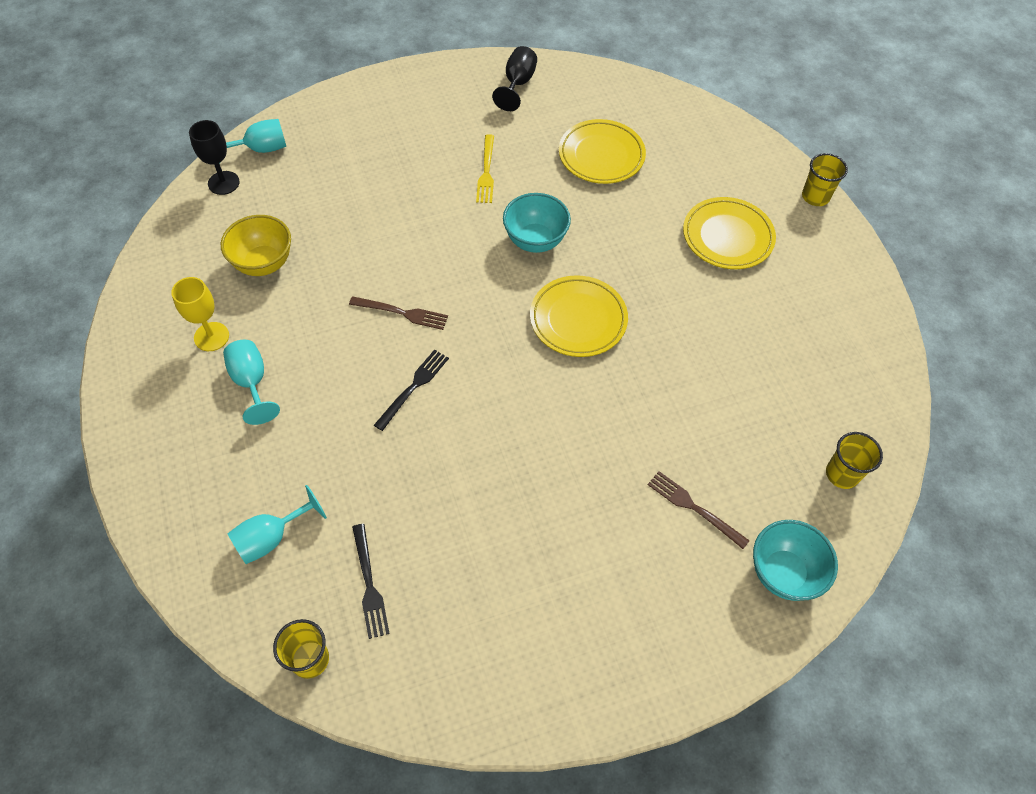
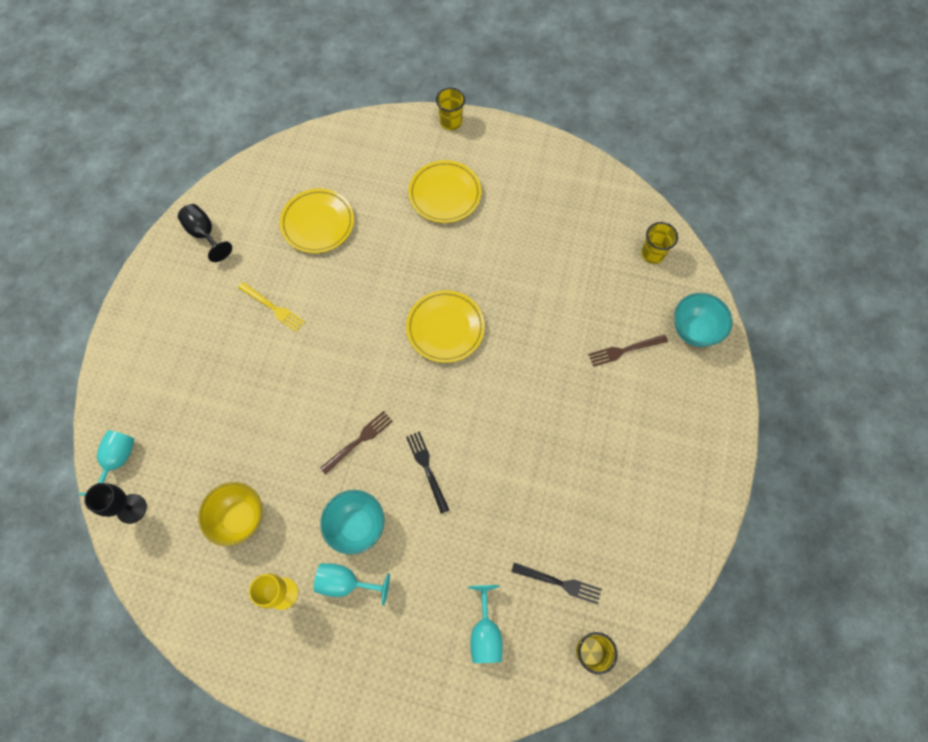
camera: 55 degrees left, 10 degrees up
(535, 241) = (360, 314): turquoise bowl -> turquoise bowl (357, 526)

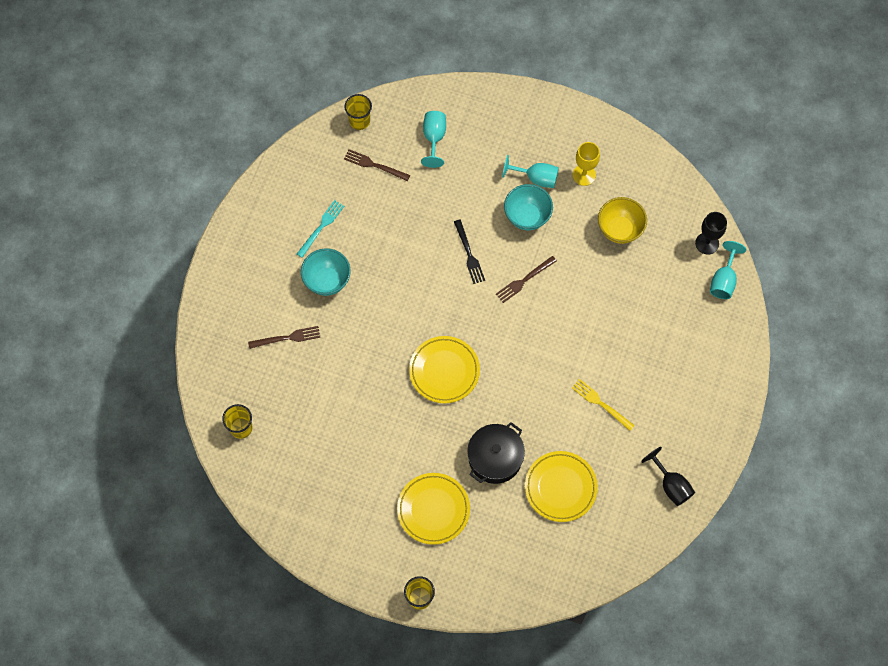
camera: 175 degrees left, 0 degrees up
(385, 245) = (495, 458): none -> black pot
(559, 583) = (374, 165): black fork -> brown fork
(612, 489) = (321, 227): none -> turquoise fork
(694, 330) = (221, 351): turquoise bowl -> turquoise bowl (327, 281)

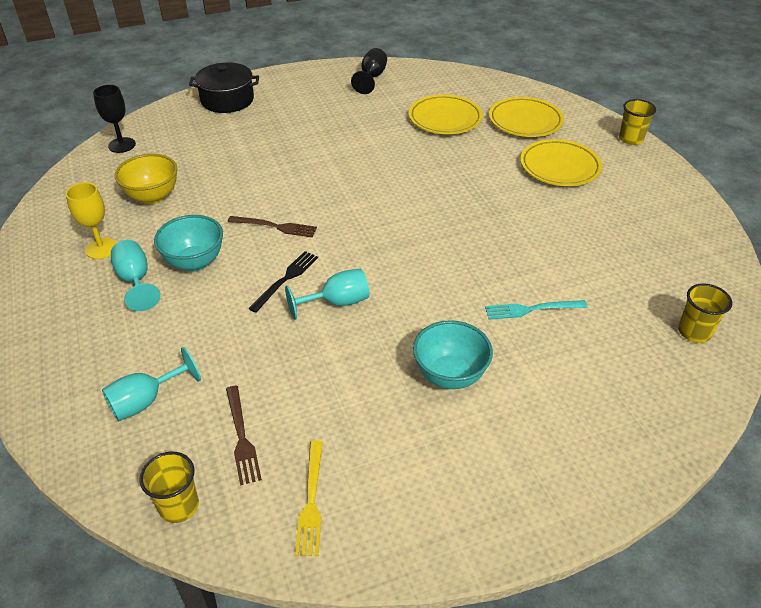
camera: 130 degrees left, 25 degrees down
(287, 338) = (557, 363): brown fork -> none
(321, 227) = (387, 431): turquoise fork -> turquoise fork (531, 309)
(444, 371) = (434, 226): yellow plate -> yellow plate (525, 121)
(495, 458) = (469, 159): black pot -> black pot (227, 100)
(601, 403) = (348, 132): yellow fork -> yellow fork (311, 501)
(723, 280) = (155, 123): turquoise goblet -> turquoise goblet (337, 302)

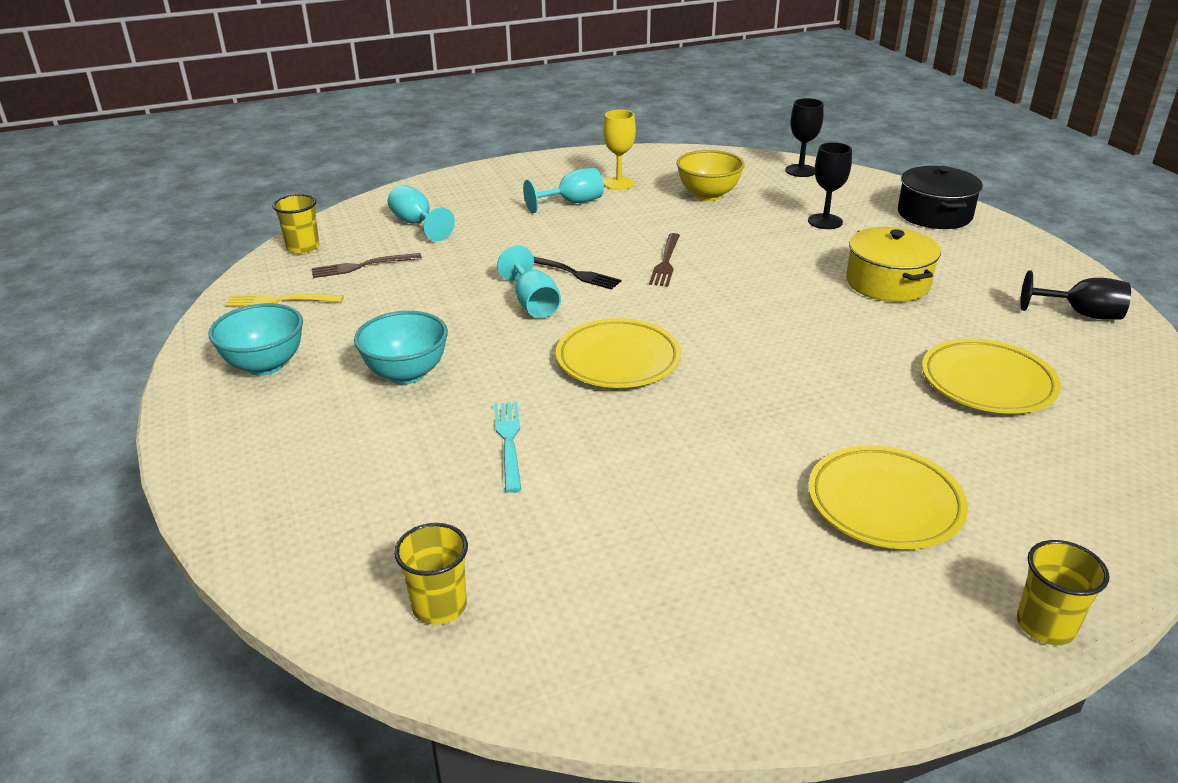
camera: 90 degrees right, 10 degrees down
(195, 262) = (600, 226): turquoise bowl -> turquoise bowl (265, 365)
(224, 145) = (825, 221): none -> black goblet
(325, 133) = (888, 283): none -> yellow pot
(525, 121) = (1033, 473): yellow plate -> yellow plate (618, 360)

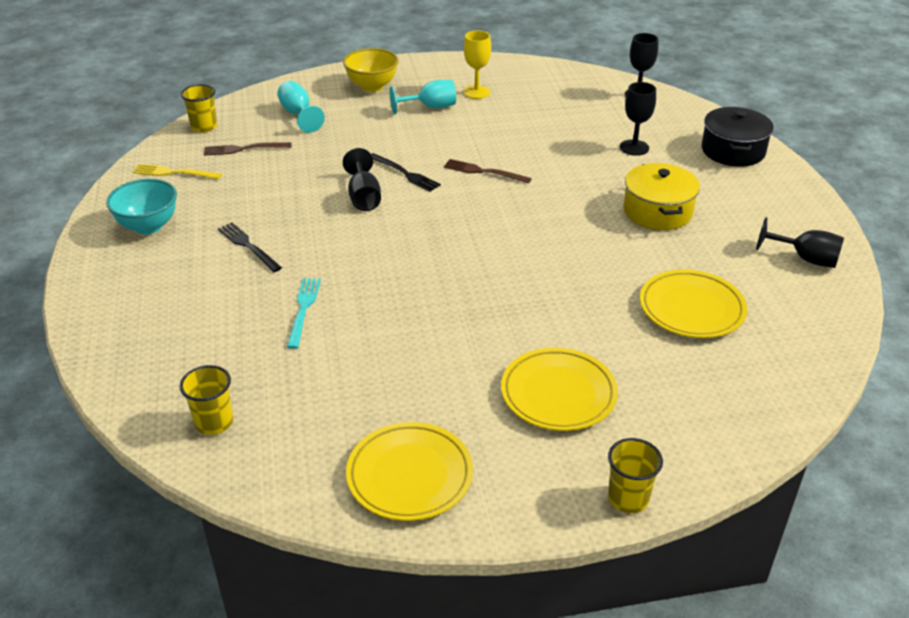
camera: 10 degrees right, 5 degrees up
(406, 374) = (248, 246): turquoise bowl -> black fork
(533, 304) = (364, 197): turquoise goblet -> black goblet
(618, 360) = (410, 253): yellow plate -> yellow plate (410, 476)
(666, 262) = (483, 172): brown fork -> brown fork turned 90 degrees clockwise
(708, 195) = (546, 112): yellow bowl -> yellow bowl (372, 86)

